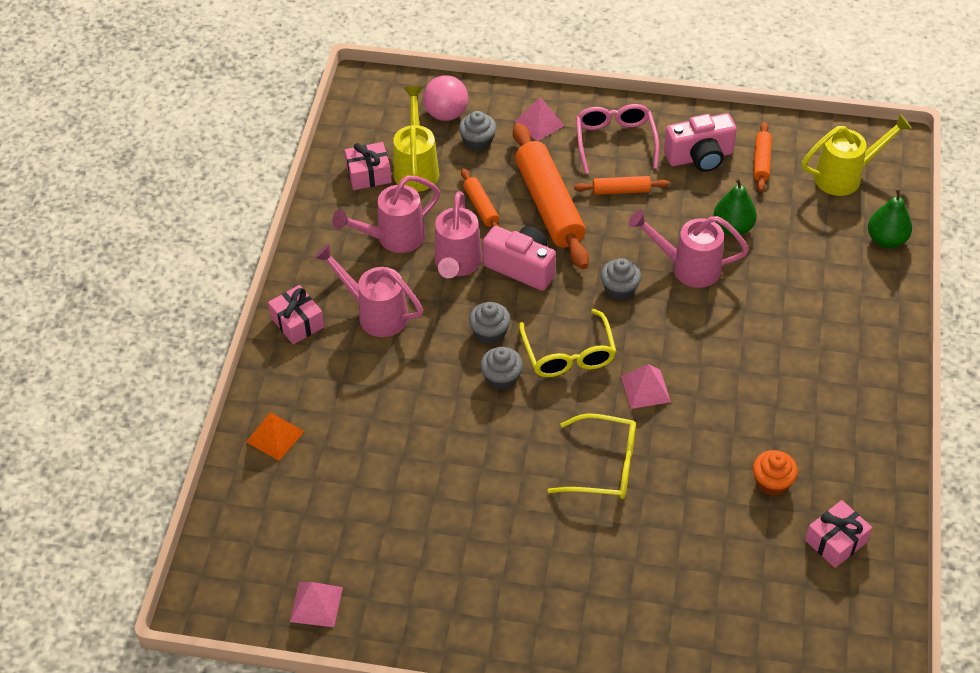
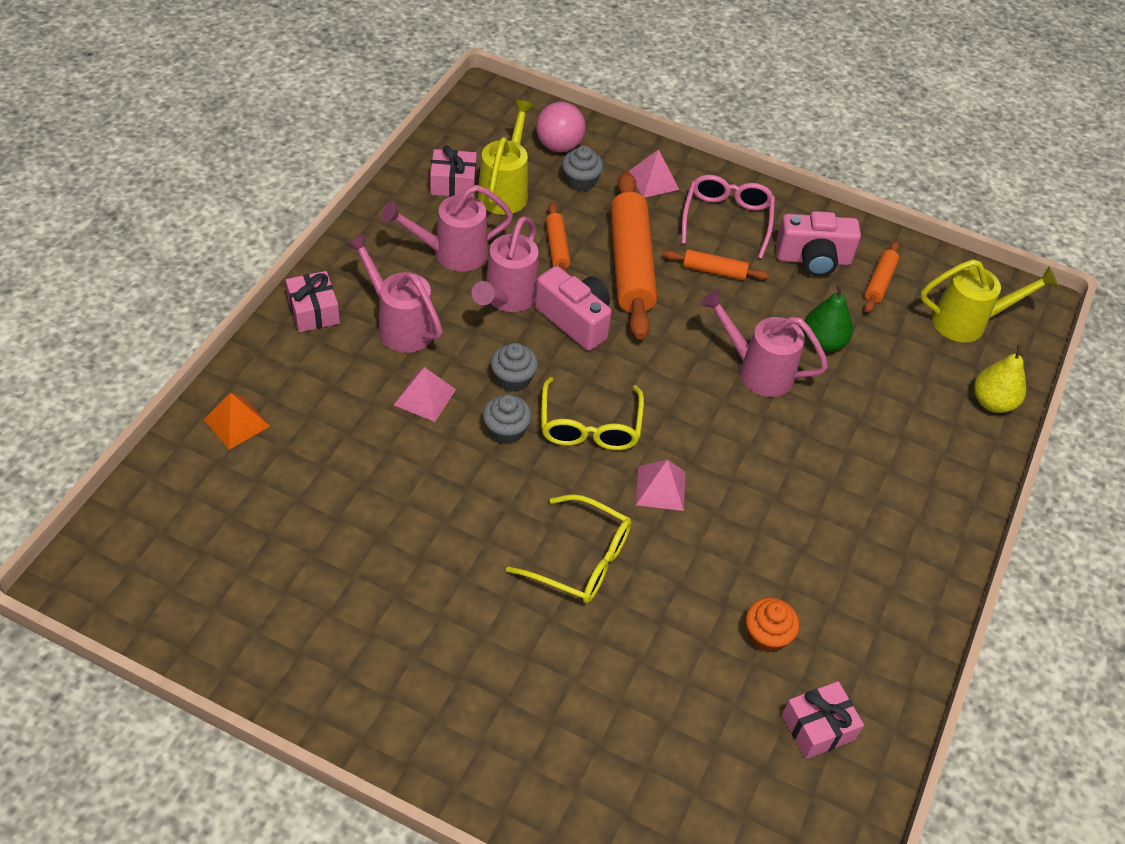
camera: 10 degrees right, 0 degrees up
(316, 604) = (198, 619): pink pyramid -> pink pyramid (425, 397)
(619, 289) = (673, 372): grey cupcake -> none
(886, 240) = (992, 402): green pear -> yellow pear

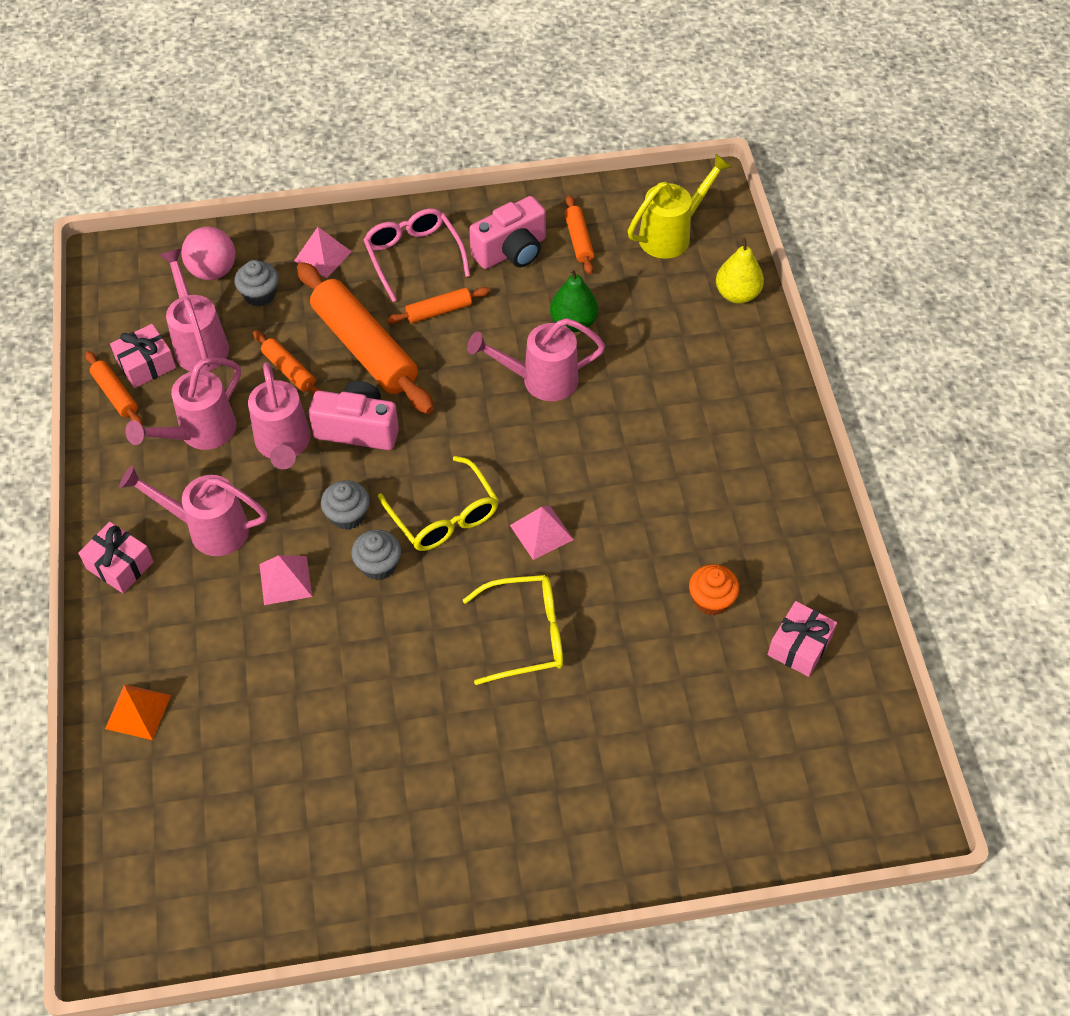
camera: 30 degrees left, 5 degrees up
(413, 191) = (115, 394): none -> orange rolling pin
(505, 190) = (199, 343): yellow watering can -> pink watering can

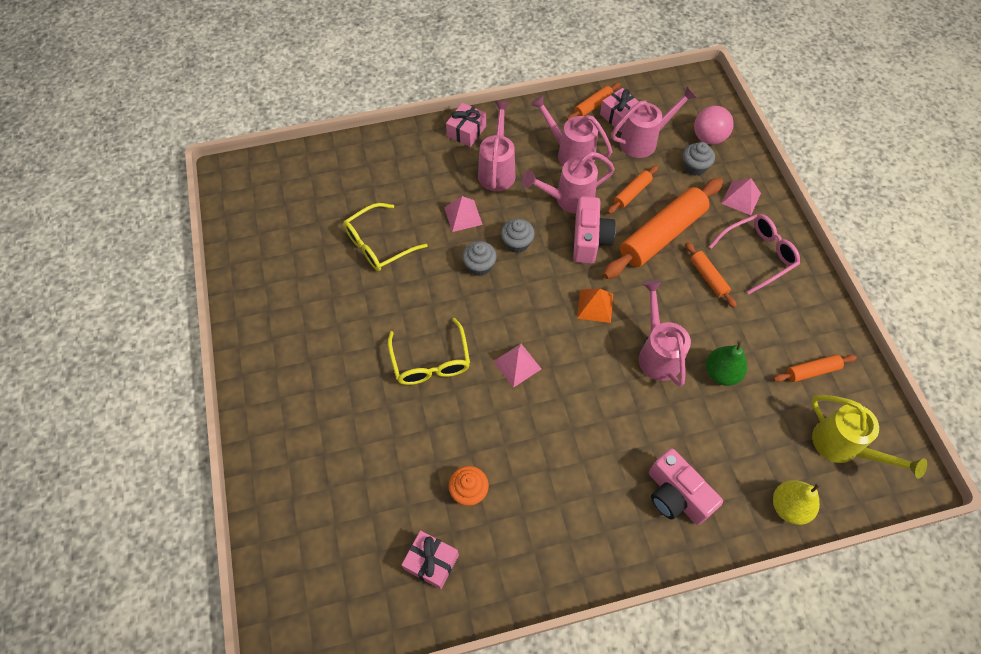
camera: 85 degrees right, 5 degrees up
(138, 712) = (368, 158): orange pyramid -> orange pyramid (595, 306)
(444, 516) = (523, 301): yellow glasses -> yellow glasses (378, 244)
(511, 251) = (784, 322): pink camera -> pink camera (676, 495)

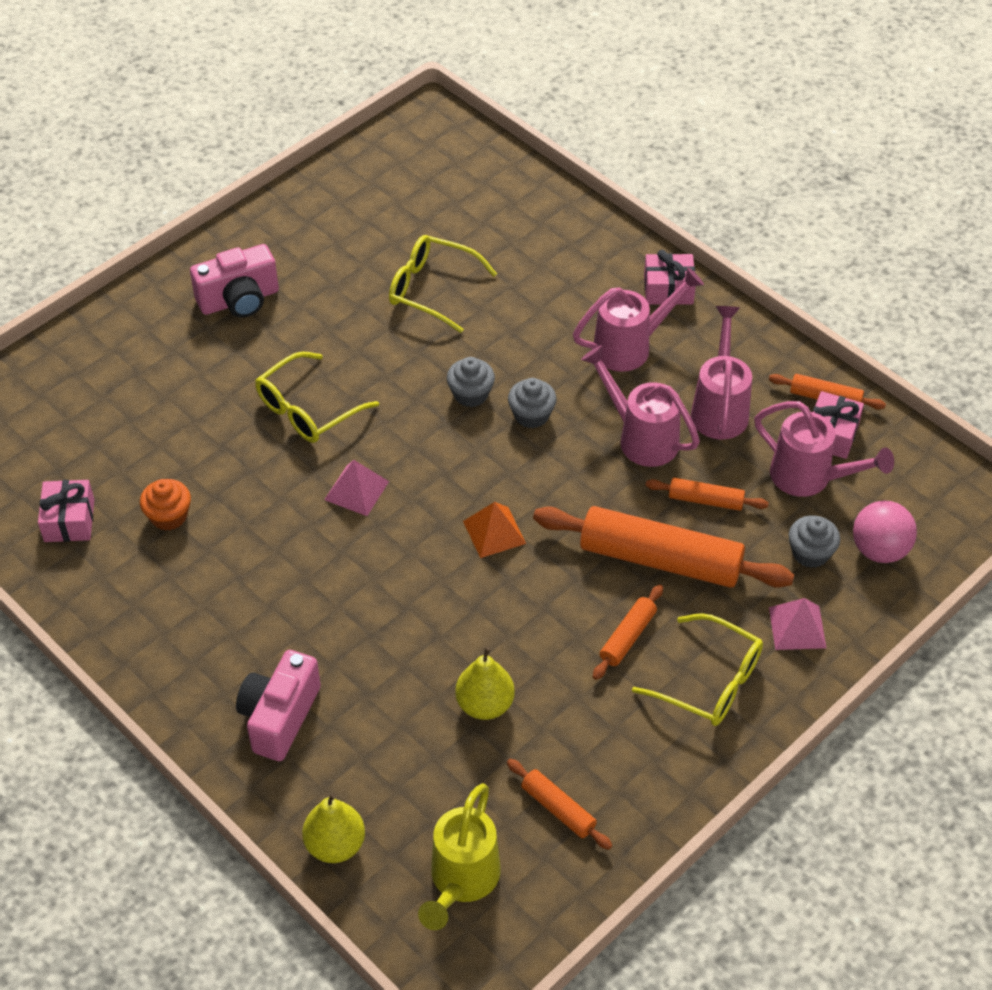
camera: 60 degrees right, 10 degrees down
(463, 215) = (533, 346): pink pyramid -> none
(589, 240) = (592, 485): pink camera -> pink camera (239, 300)
(657, 353) = (468, 624): pink watering can -> none
(721, 373) = (485, 704): green pear -> yellow pear
(758, 255) = (710, 682): pink glasses -> yellow glasses

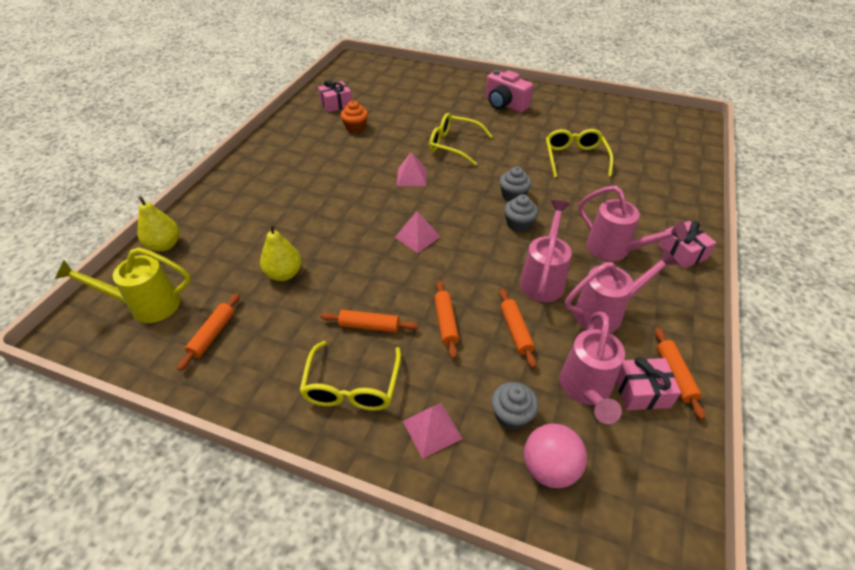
camera: 65 degrees right, 5 degrees down
(280, 717) = (245, 199): pink camera -> none
(494, 532) = (417, 237): orange pyramid -> pink pyramid
(660, 560) = (445, 322): orange rolling pin -> orange rolling pin, size x0.48

